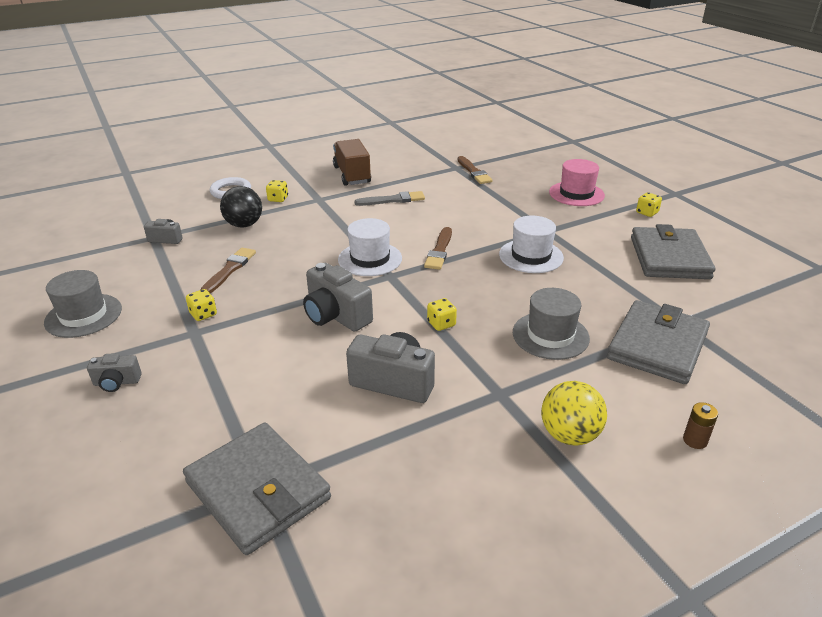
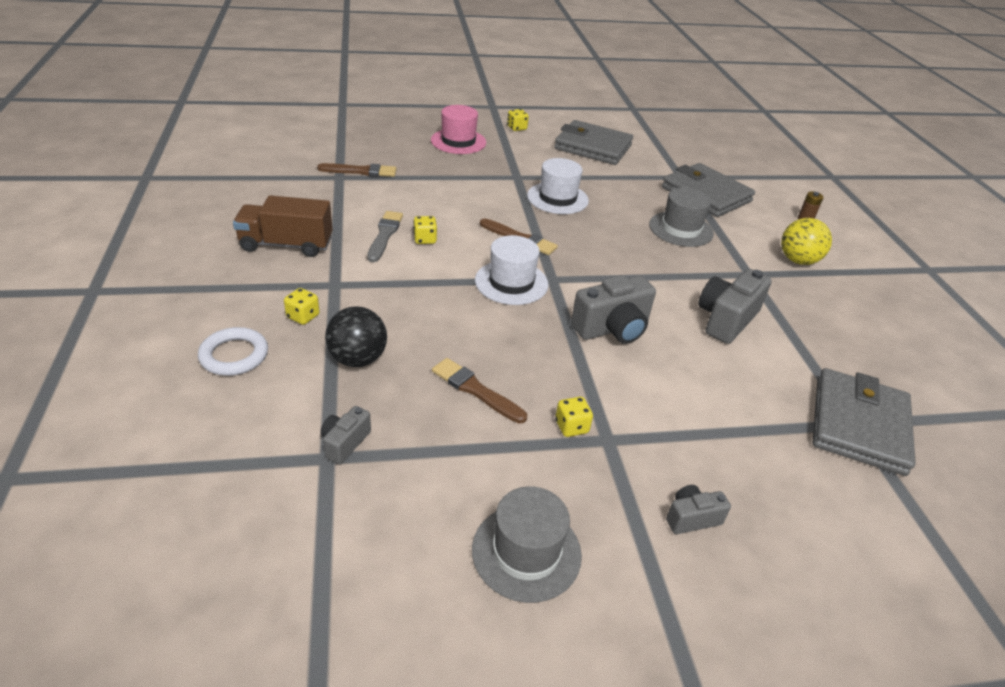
camera: 75 degrees left, 5 degrees up
(117, 382) = (691, 518): grey camera -> grey camera turned 120 degrees counterclockwise
(258, 490) = (858, 425): grey wallet -> grey wallet turned 45 degrees counterclockwise
(441, 324) = (648, 273): yellow dice -> yellow dice (425, 239)

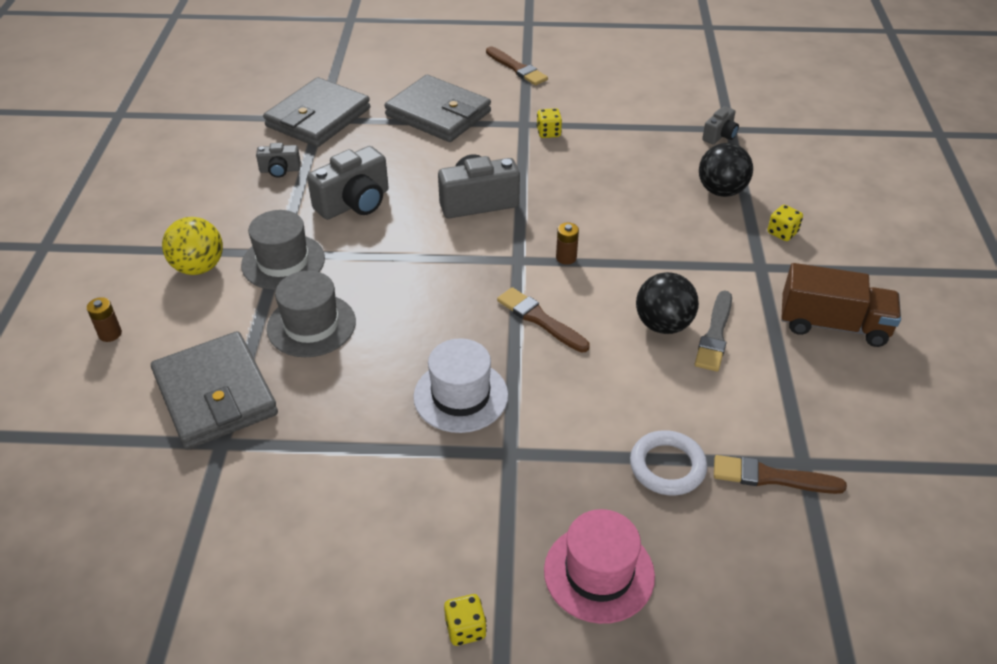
camera: 165 degrees left, 5 degrees up
(234, 355) = (830, 201): white ring -> white ring (667, 466)
(425, 239) = (663, 324): yellow dice -> black ball
(475, 390) = (619, 161): brown brush -> brown brush (517, 68)
(511, 282) = (566, 258): white hat -> brown battery
(526, 552) = (599, 78): grey hat -> grey hat (283, 262)
(593, 147) = (332, 544): grey wallet -> grey wallet (438, 114)
(691, 518) = (488, 83): grey camera -> grey camera (280, 170)

